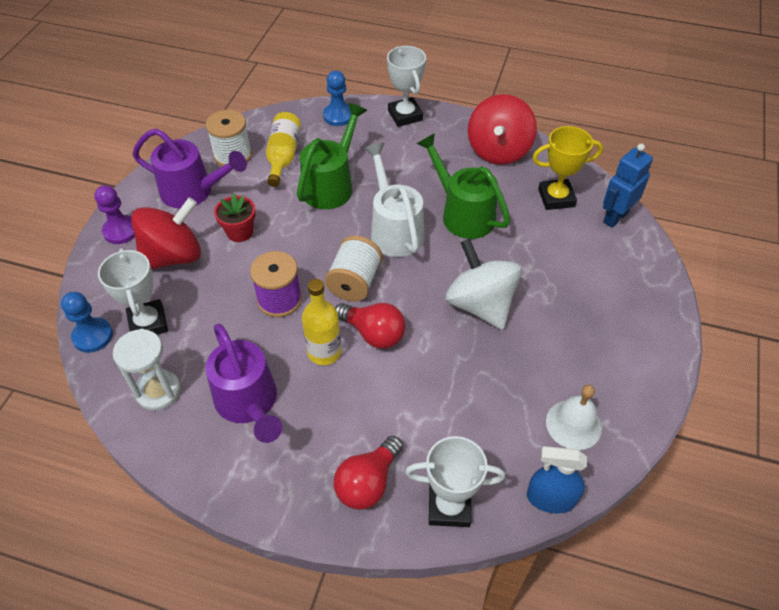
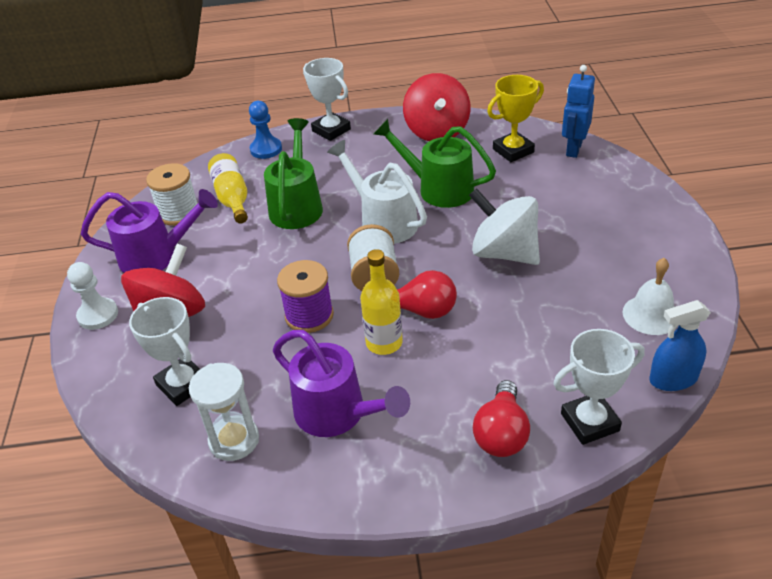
camera: 20 degrees left, 10 degrees down
(93, 336) = (127, 418): blue pawn -> none
(121, 231) = (98, 315): purple pawn -> white pawn
(240, 232) = (229, 274): red flower pot -> none

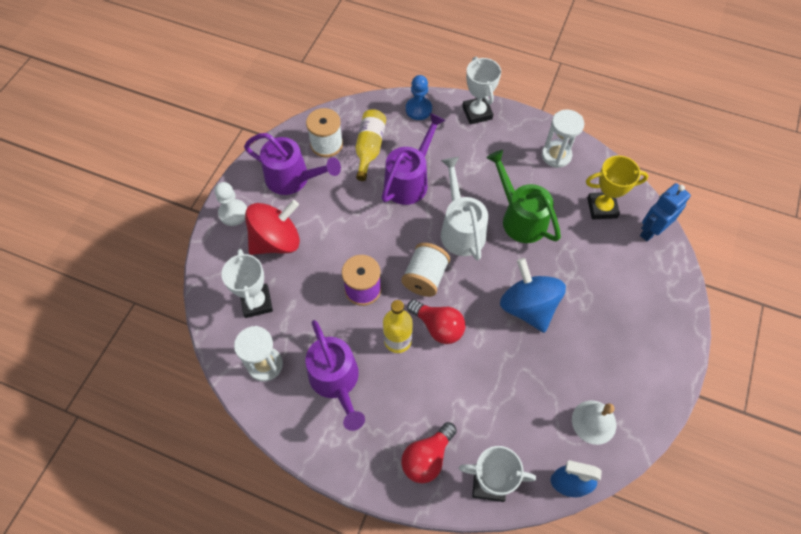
camera: 25 degrees right, 20 degrees up
(297, 205) = (410, 180): green watering can -> purple watering can
(437, 131) = (556, 155): red spinning top -> white hourglass
(504, 253) = (528, 307): white spinning top -> blue spinning top

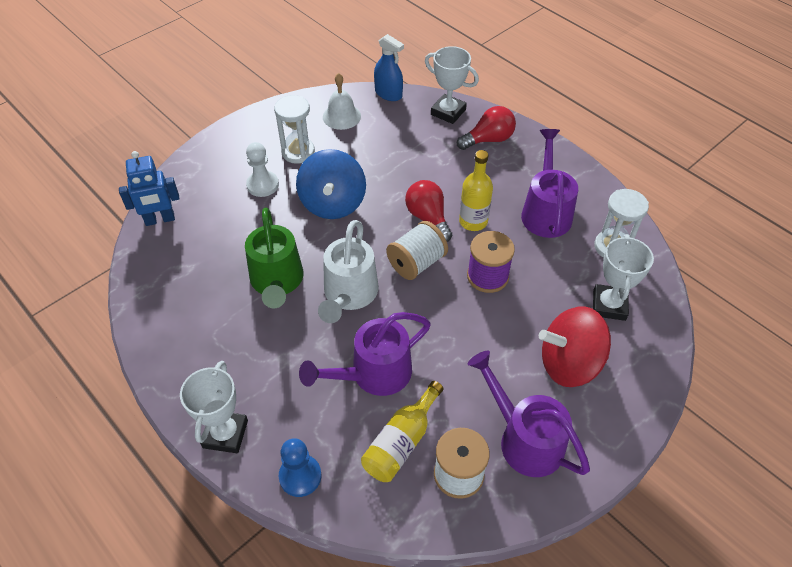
camera: 155 degrees left, 10 degrees down
(233, 213) = (618, 421): white pawn -> white pawn (262, 185)
(556, 155) = (178, 333): white hourglass -> white hourglass (298, 152)
(602, 208) = (184, 258): yellow trophy -> none

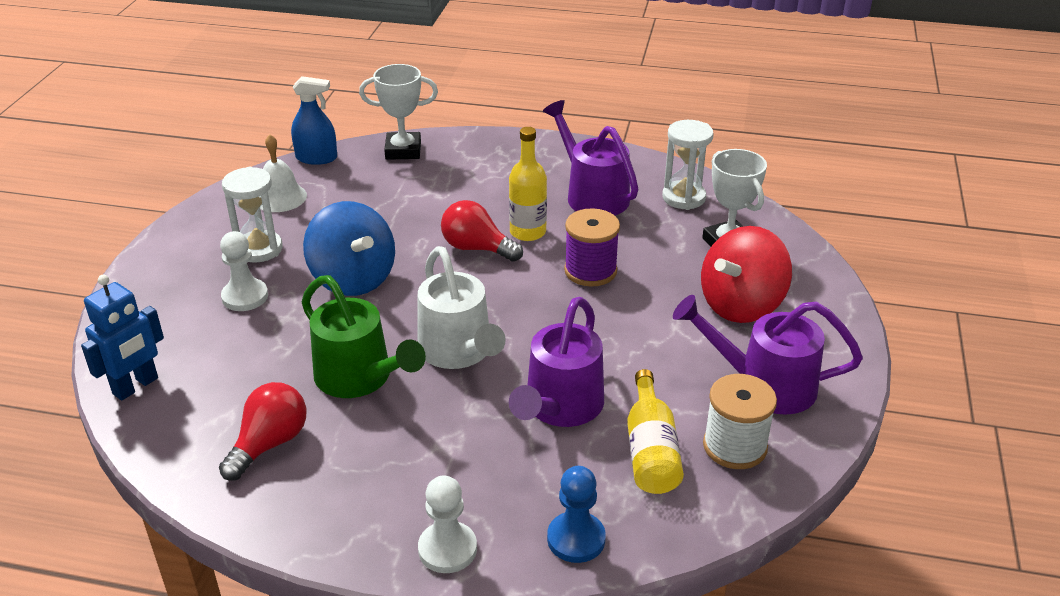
camera: 35 degrees left, 15 degrees down
(225, 434) = (447, 549): white trophy -> white pawn
(416, 263) = (505, 291): white spool -> none
(488, 139) = (472, 158): red light bulb -> red light bulb (269, 444)

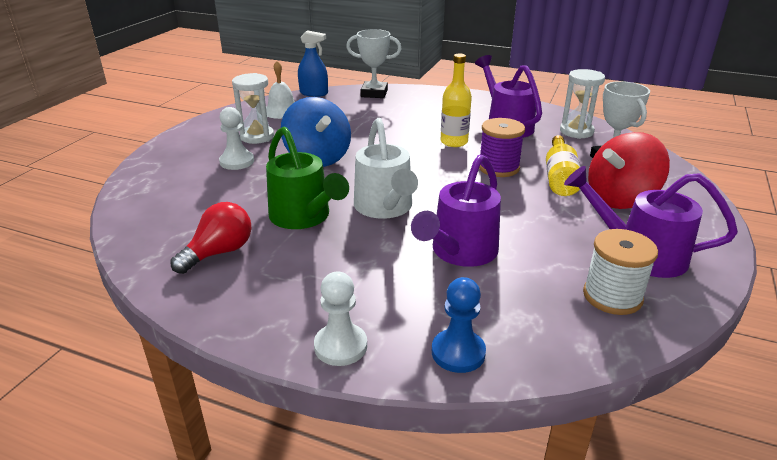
camera: 10 degrees right, 5 degrees down
(136, 386) = (137, 206): blue robot -> none
(477, 248) = (414, 148): red light bulb -> none
(651, 450) = (535, 291): yellow bottle -> yellow bottle (560, 178)

